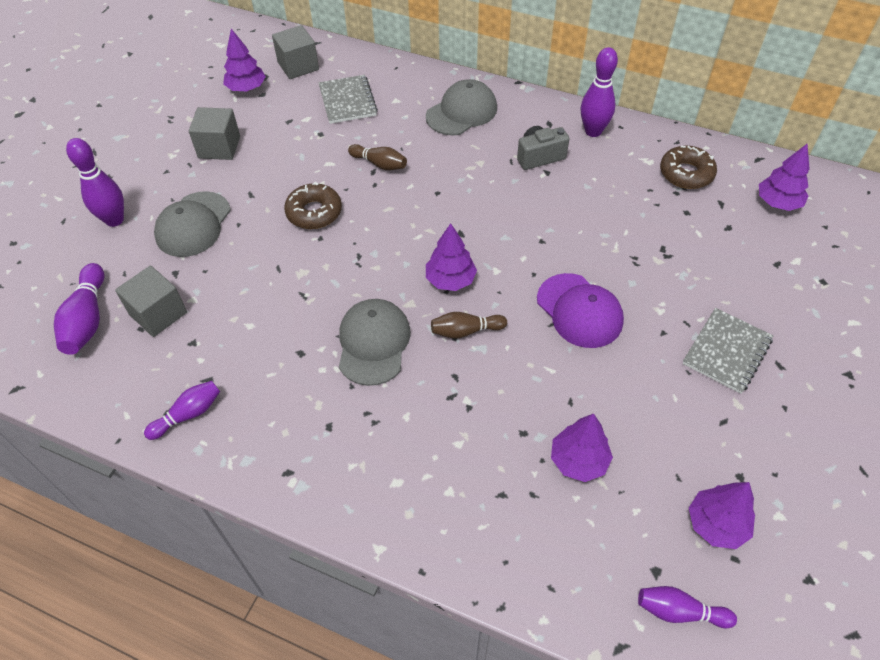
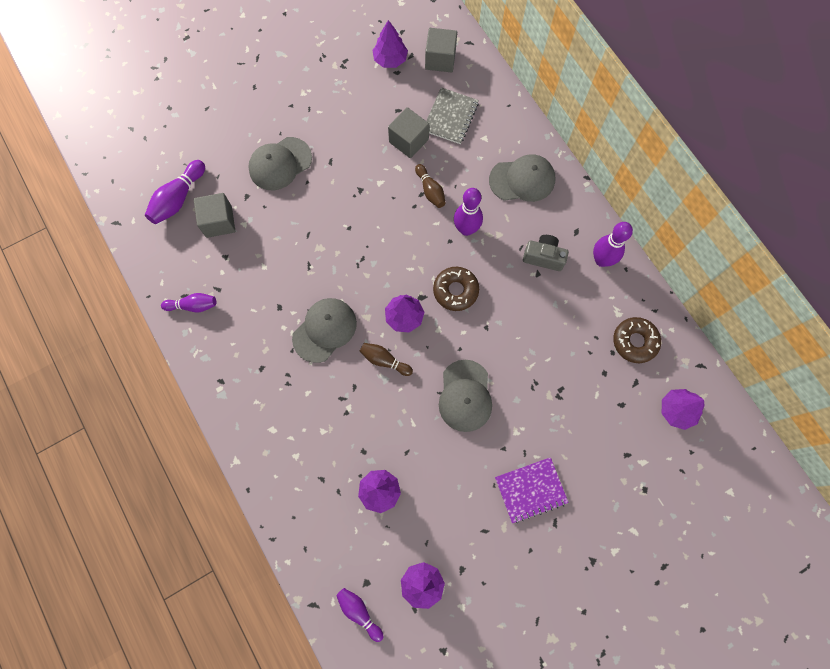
camera: 35 degrees right, 20 degrees up
(114, 220) = (236, 128): purple bowling pin -> purple bowling pin (466, 229)
(219, 147) = (337, 105): grey cube -> grey cube (408, 141)
(314, 212) = (359, 204): brown donut -> brown donut (455, 291)
(579, 311) = (465, 396): purple cap -> grey cap
(726, 351) = (530, 490): grey notebook -> purple notebook

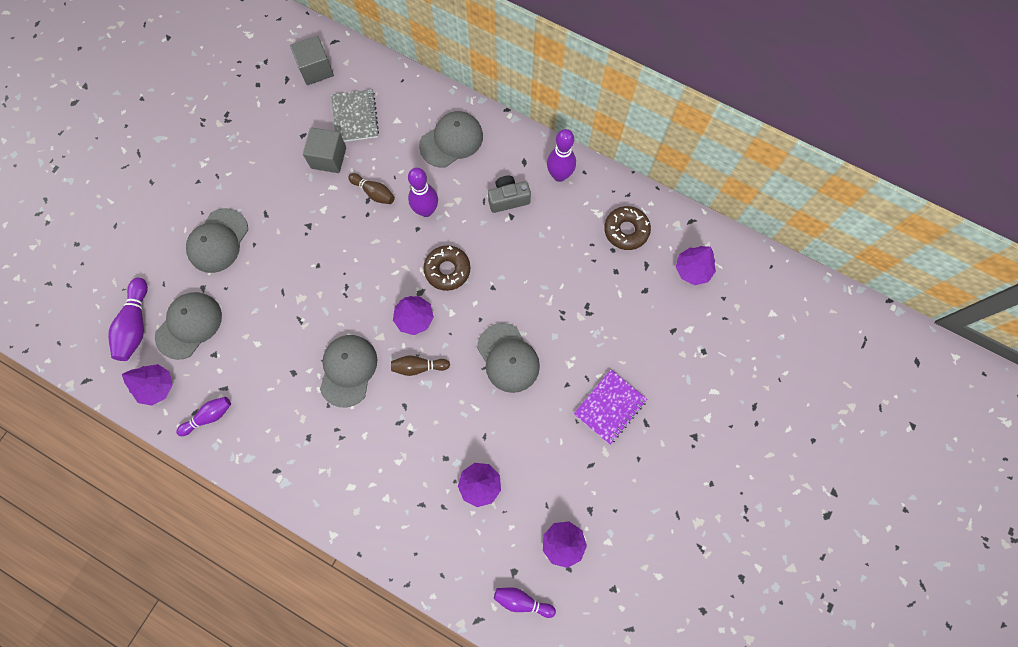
camera: 30 degrees left, 0 degrees up
(219, 222) = (189, 325): grey cube -> grey cap
(390, 59) = (269, 92): purple tree -> purple tree (157, 386)

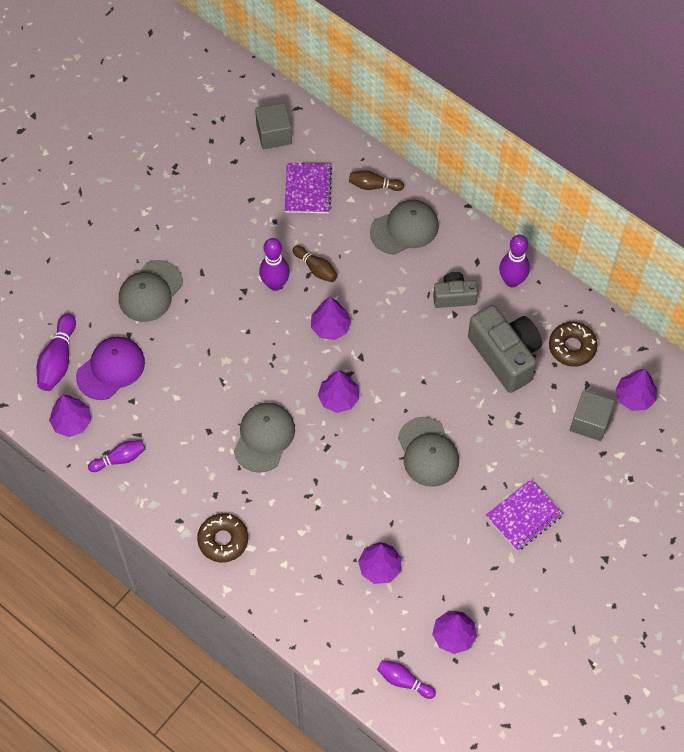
camera: 10 degrees right, 10 degrees down
(189, 325) = (111, 369): grey cap -> purple cap
(328, 158) = (274, 226): grey cube -> grey cube (589, 422)
(355, 117) = (307, 189): grey notebook -> purple notebook
(396, 248) = (330, 327): none -> purple tree
(418, 367) = (335, 446): brown bowling pin -> brown bowling pin (374, 186)
(426, 210) = (367, 294): purple bowling pin -> purple bowling pin (275, 284)
(447, 270) = (380, 357): brown donut -> brown donut (223, 540)
(565, 249) = (505, 355): none -> grey camera

